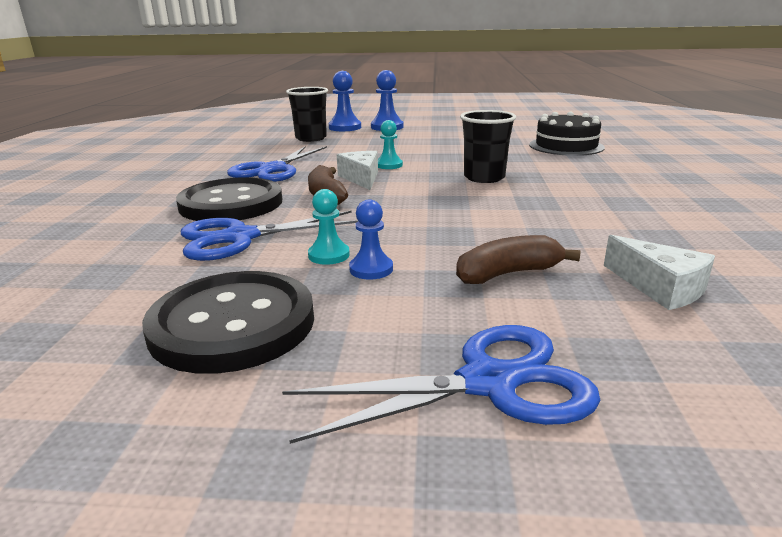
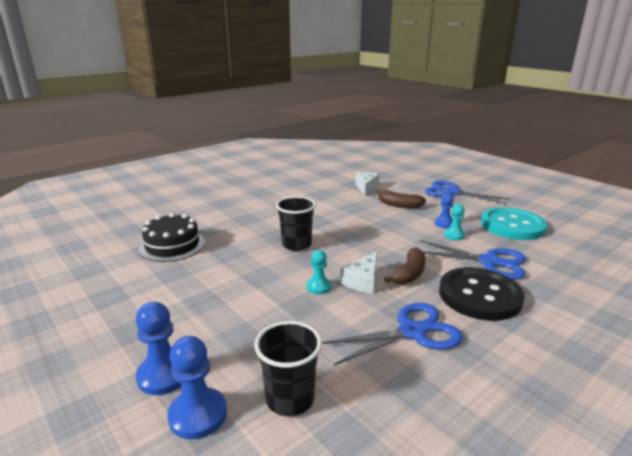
camera: 135 degrees left, 0 degrees up
(233, 324) = (512, 226): black button -> turquoise button

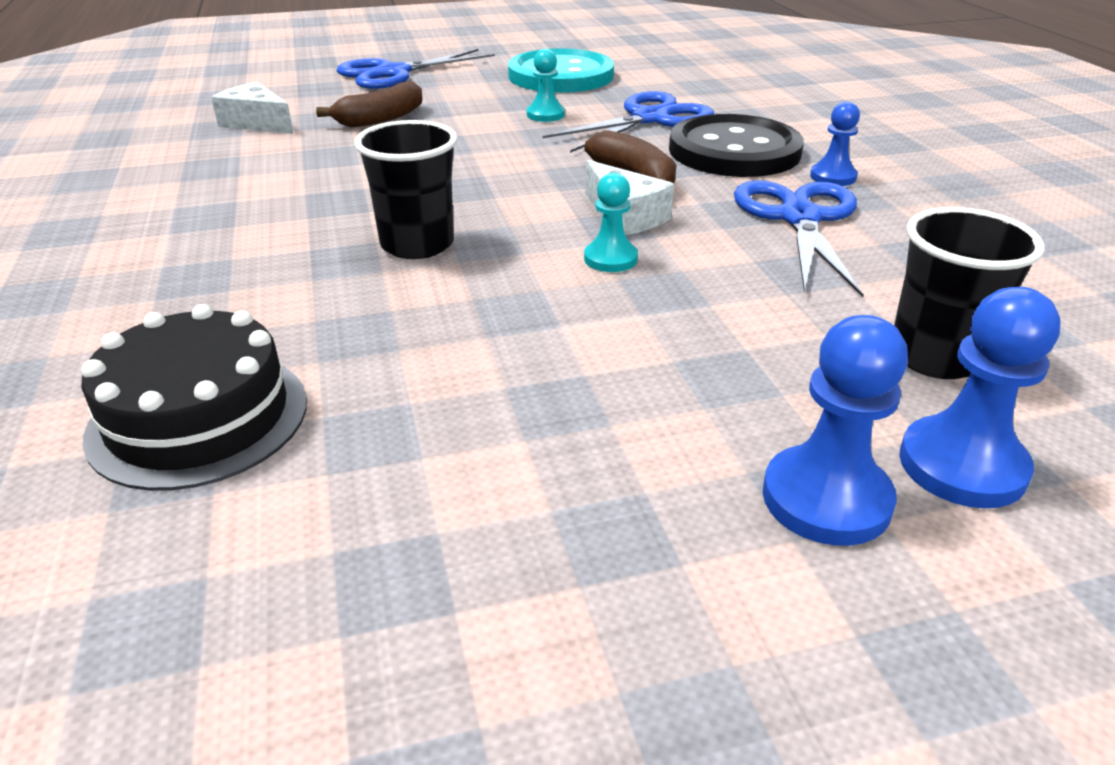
camera: 65 degrees left, 10 degrees up
(444, 224) = (498, 110): blue pawn -> blue pawn (833, 177)

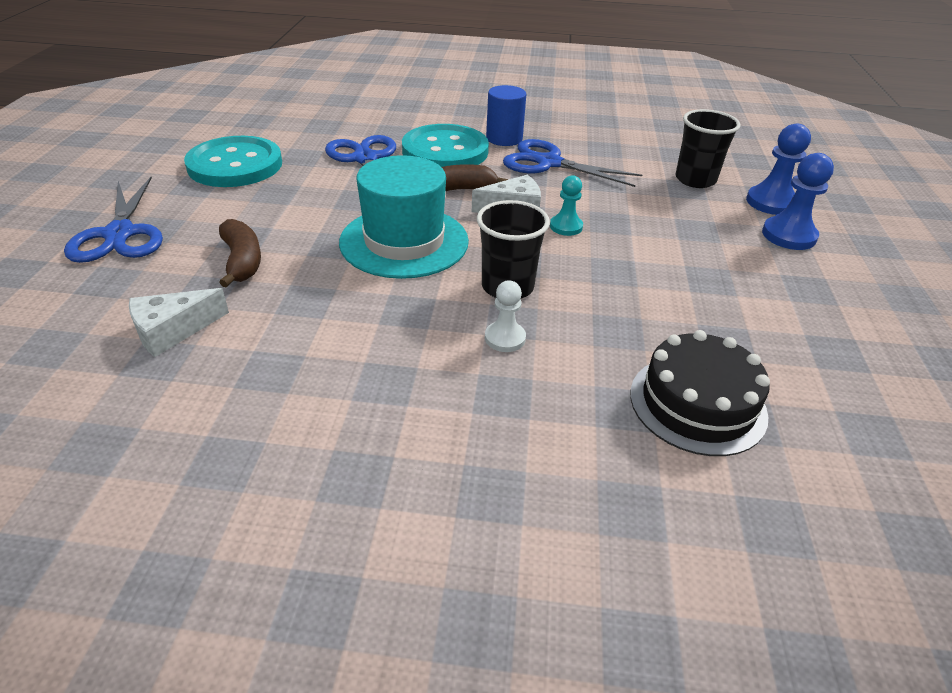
camera: 70 degrees left, 5 degrees up
(304, 261) = (505, 338): none -> white pawn
(476, 173) = (404, 241): none -> turquoise hat
(545, 115) = (316, 191): turquoise pawn -> none
(734, 151) = (445, 151): black button -> turquoise button
(833, 177) = (504, 138): blue pawn -> blue cylinder

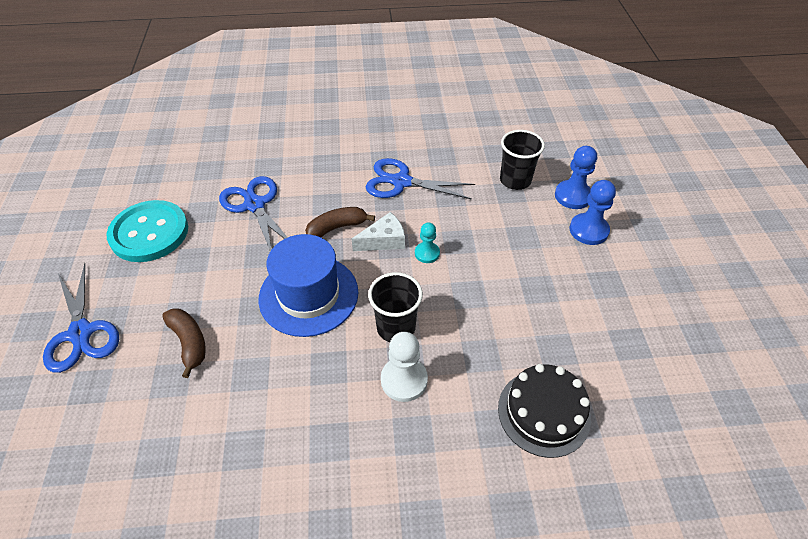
camera: 10 degrees left, 10 degrees up
(172, 331) = (159, 427): white cheese -> none
(404, 241) = (308, 295): turquoise hat -> blue hat
(445, 151) = (317, 183): turquoise button -> none
(504, 138) = (361, 158): blue cylinder -> none
(505, 338) = (404, 380): white pawn -> white pawn, size x1.58

